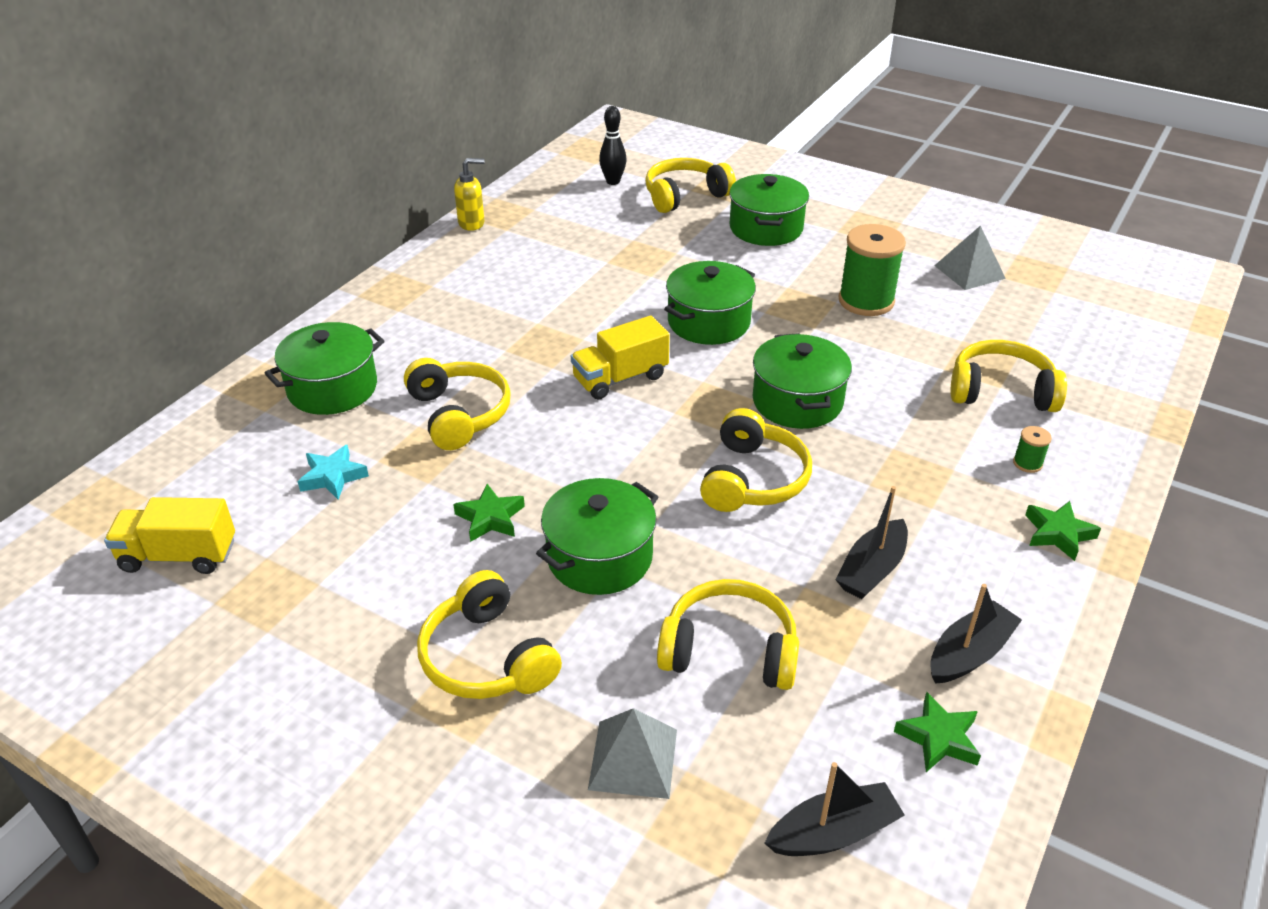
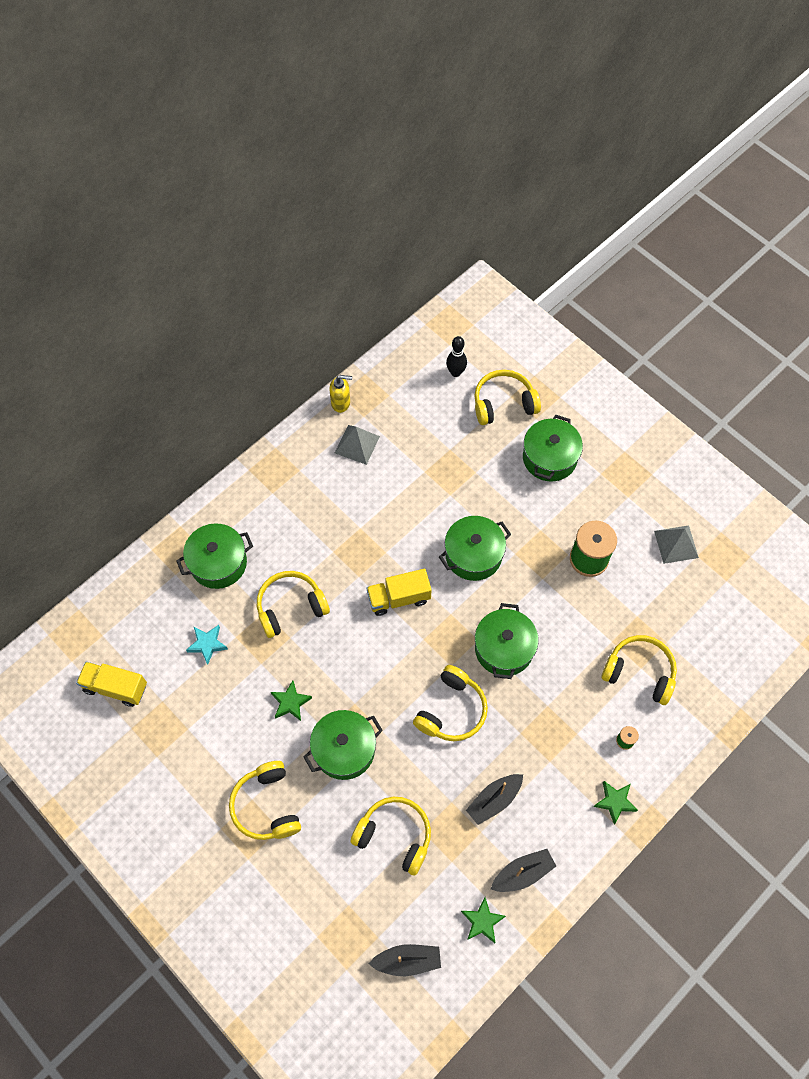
camera: 15 degrees right, 25 degrees up
(458, 414) = (290, 607): yellow headphones -> yellow headphones turned 105 degrees counterclockwise
(633, 759) = (324, 891): grey pyramid -> grey pyramid (357, 444)

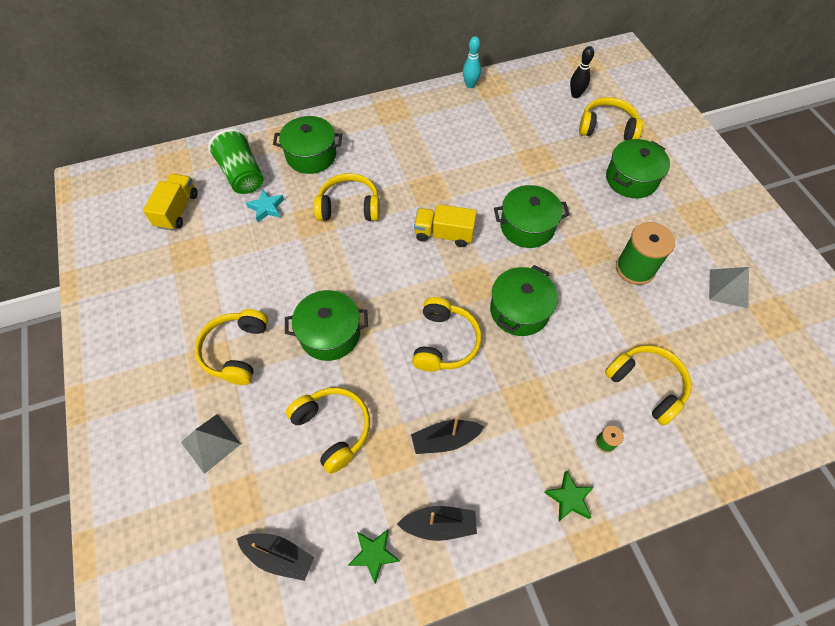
camera: 25 degrees right, 5 degrees down
(115, 687) = (177, 210): yellow truck -> yellow truck turned 60 degrees clockwise
(159, 617) = (242, 175): none -> green cup
(290, 702) = (306, 277): green star -> none
(341, 403) = (470, 85): yellow soap dispenser -> turquoise bowling pin
(357, 444) = (468, 115): grey pyramid -> grey pyramid (210, 443)
(451, 710) = (444, 342): yellow headphones -> yellow headphones turned 45 degrees counterclockwise

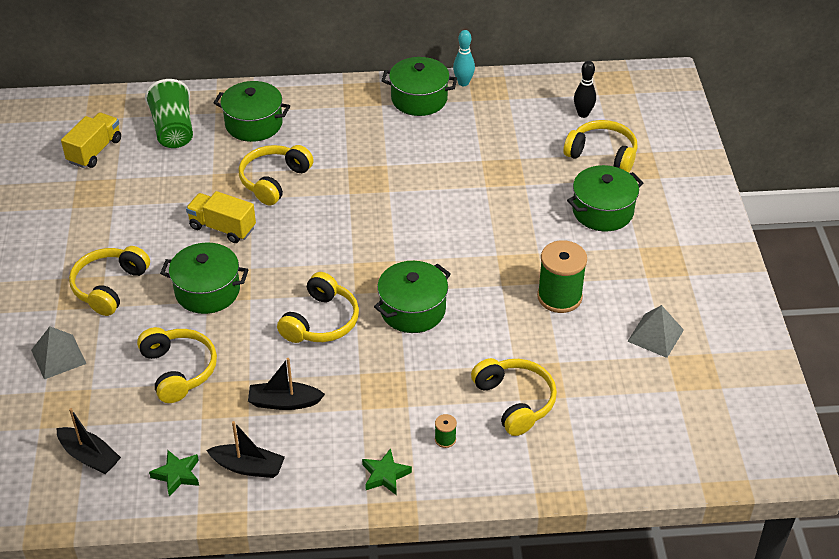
camera: 15 degrees right, 15 degrees down
(266, 208) = (187, 165): turquoise star -> none
(349, 207) = (274, 181): yellow headphones -> yellow headphones turned 75 degrees counterclockwise
(444, 234) = (365, 225): yellow truck -> yellow truck (222, 228)
(527, 226) = (459, 235): green pot -> green pot (419, 99)

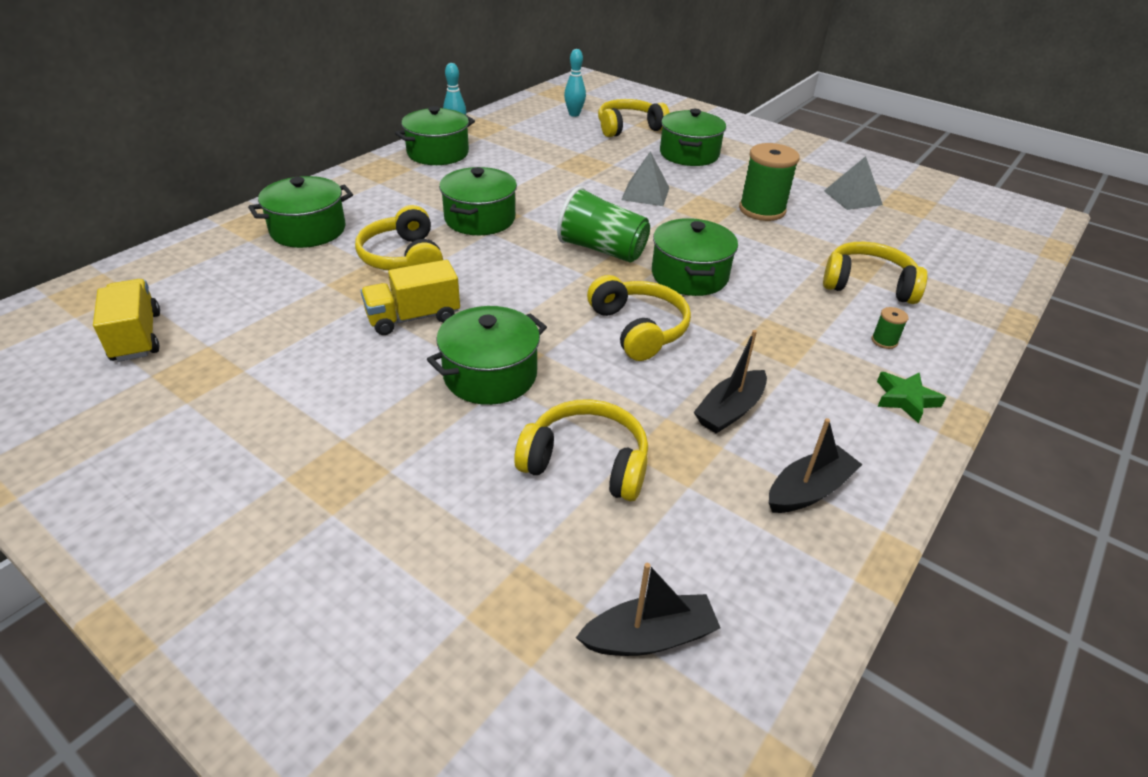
camera: 50 degrees left, 5 degrees down
(58, 356) = (419, 562): grey pyramid -> grey pyramid (645, 193)
(110, 287) = (368, 444): yellow headphones -> none
(173, 130) = (219, 273): green cup -> green cup (602, 250)
(177, 475) = (767, 561): green star -> none
(359, 178) = (480, 219): none -> green pot
(583, 114) = (574, 114): black bowling pin -> turquoise bowling pin

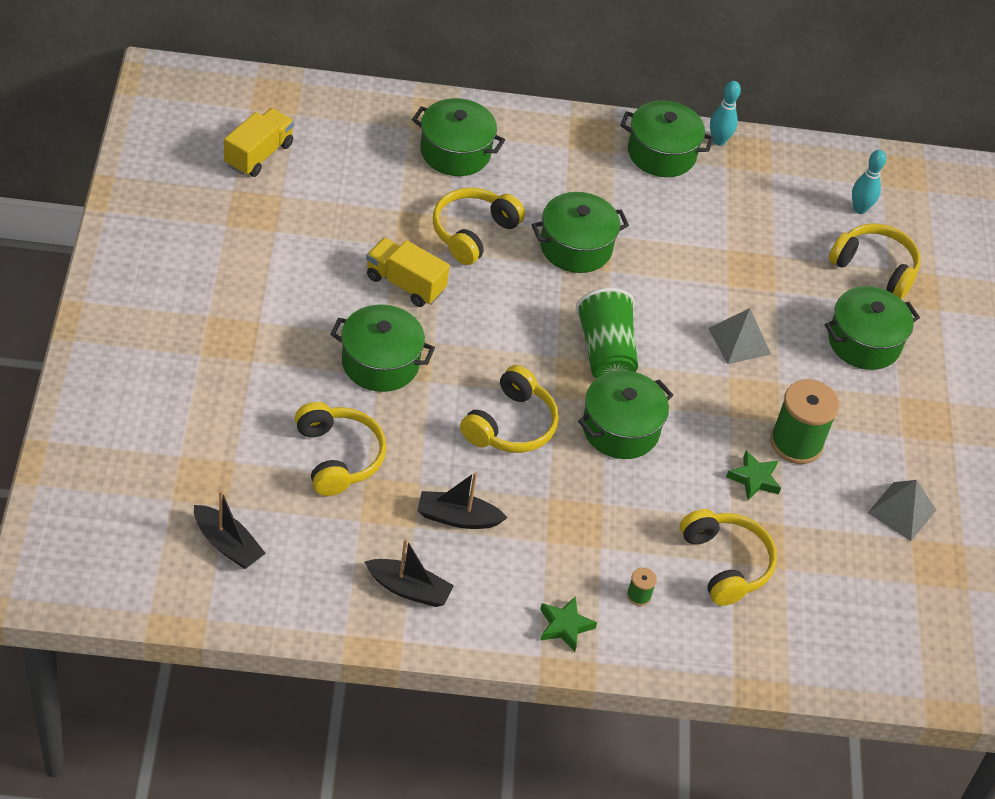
camera: 50 degrees right, 10 degrees up
(785, 239) = (754, 479): none -> green star

